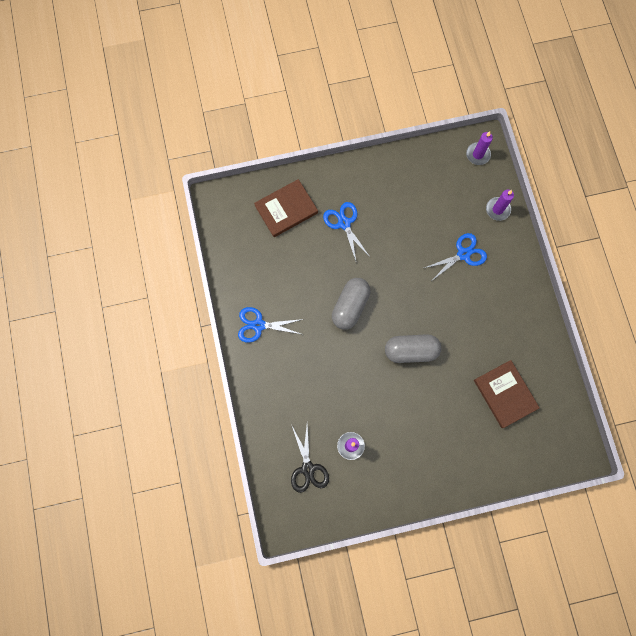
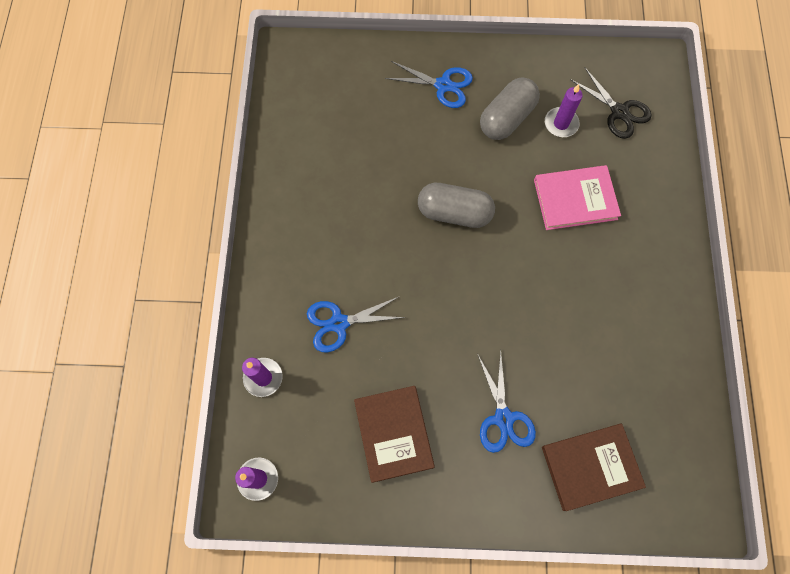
camera: 165 degrees left, 5 degrees down
(258, 325) = (658, 298): blue scissors -> blue scissors (443, 85)
(308, 468) = (619, 112): black scissors -> black scissors turned 135 degrees clockwise
(328, 384) = (575, 199): none -> pink book
(350, 306) = (523, 291): grey capsule -> grey capsule (506, 118)
(505, 394) = (350, 134): brown book -> brown book (394, 433)

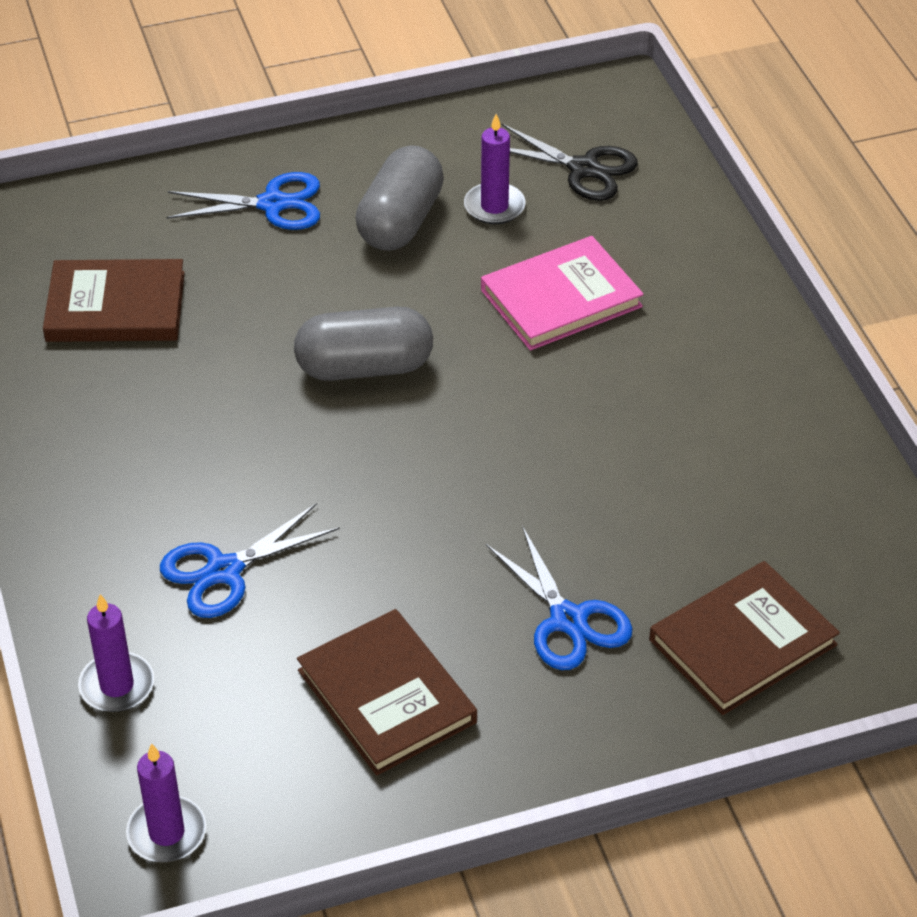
camera: 20 degrees left, 25 degrees down
(340, 130) = (115, 307): none -> brown book

